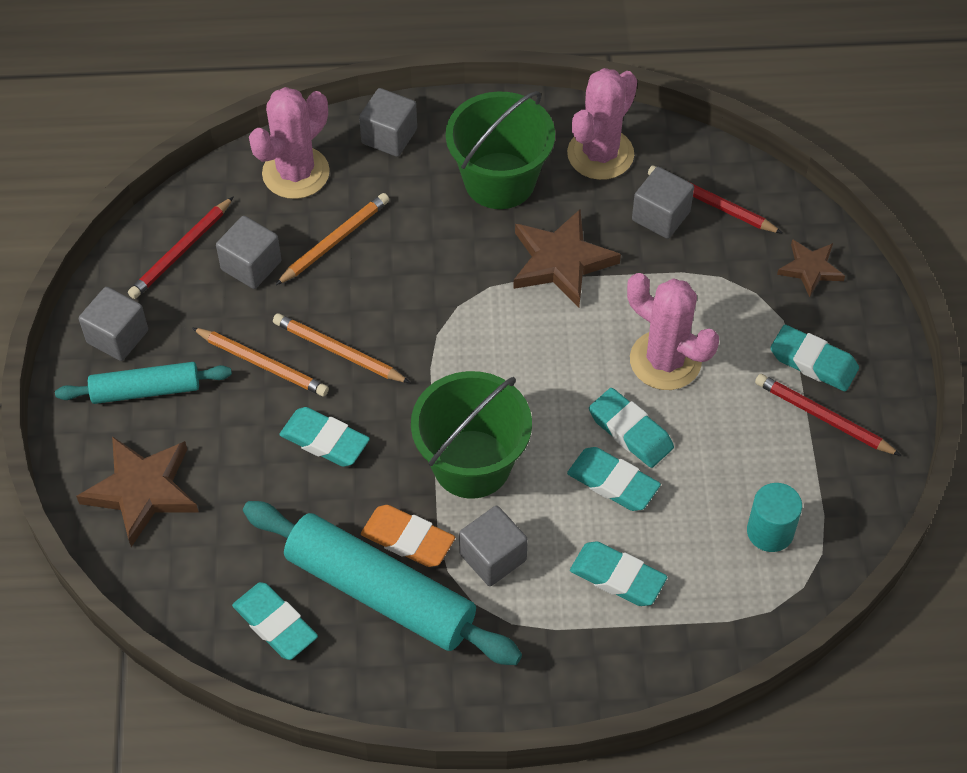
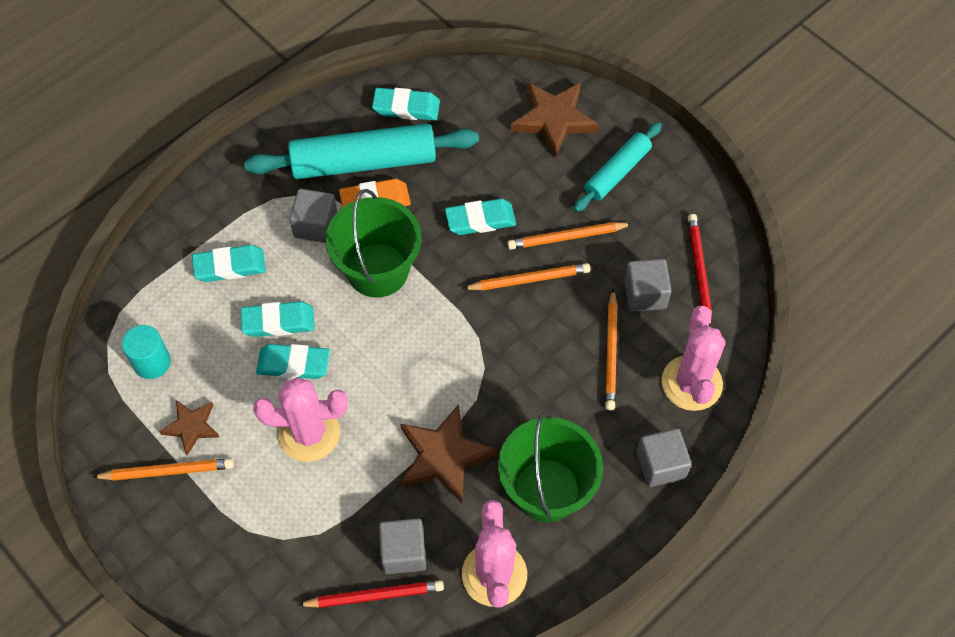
camera: 140 degrees right, 5 degrees up
(117, 336) = (671, 190): grey cube -> none
(810, 269) = (256, 592): brown star -> brown star (191, 427)
(813, 362) = (202, 511): turquoise eraser -> none
(823, 417) = (167, 471): red pencil -> orange pencil

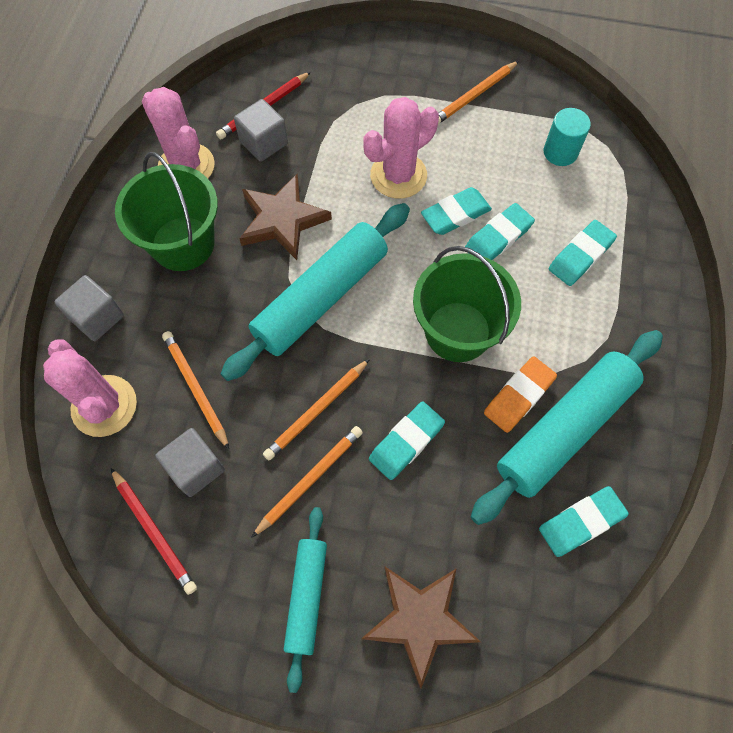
camera: 145 degrees right, 5 degrees up
(191, 427) = (486, 130): brown star -> none
(315, 225) = (547, 337): grey cube -> none
(462, 364) = (321, 297): none -> turquoise rolling pin

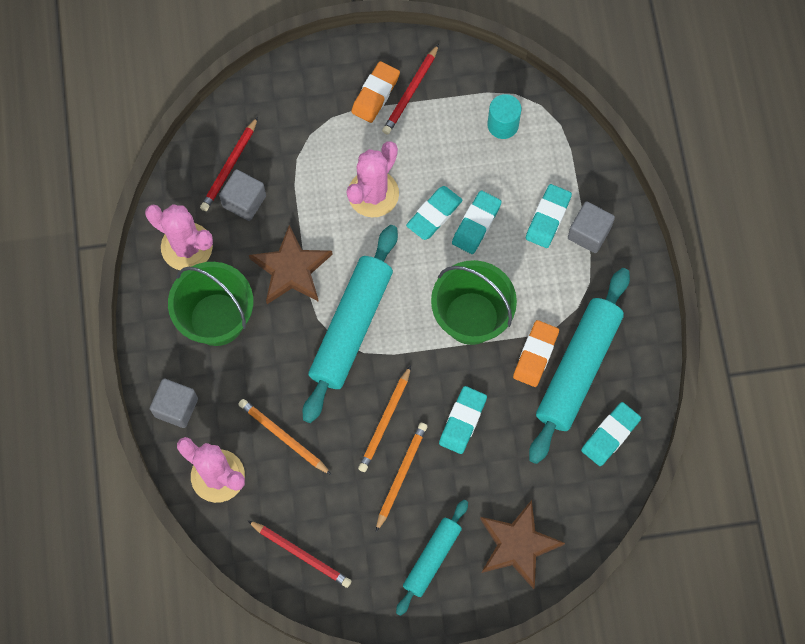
camera: 20 degrees left, 5 degrees up
(196, 468) = (311, 497): grey cube -> grey cube (589, 233)
(306, 596) = (432, 558): turquoise rolling pin -> turquoise rolling pin turned 45 degrees clockwise
(437, 87) = (375, 94): none -> orange eraser
(474, 96) = (410, 92): orange pencil -> red pencil

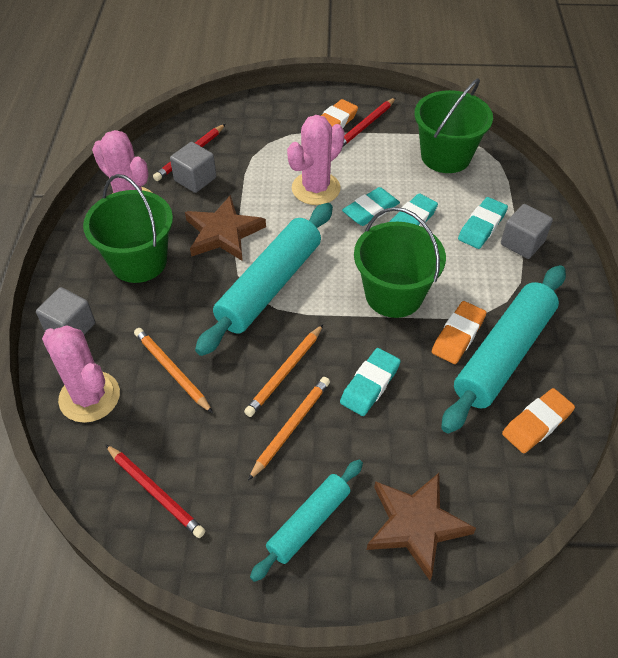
camera: 10 degrees right, 20 degrees down
(503, 125) = (445, 156): turquoise cylinder -> green bucket
(610, 435) = (537, 423): turquoise eraser -> orange eraser

